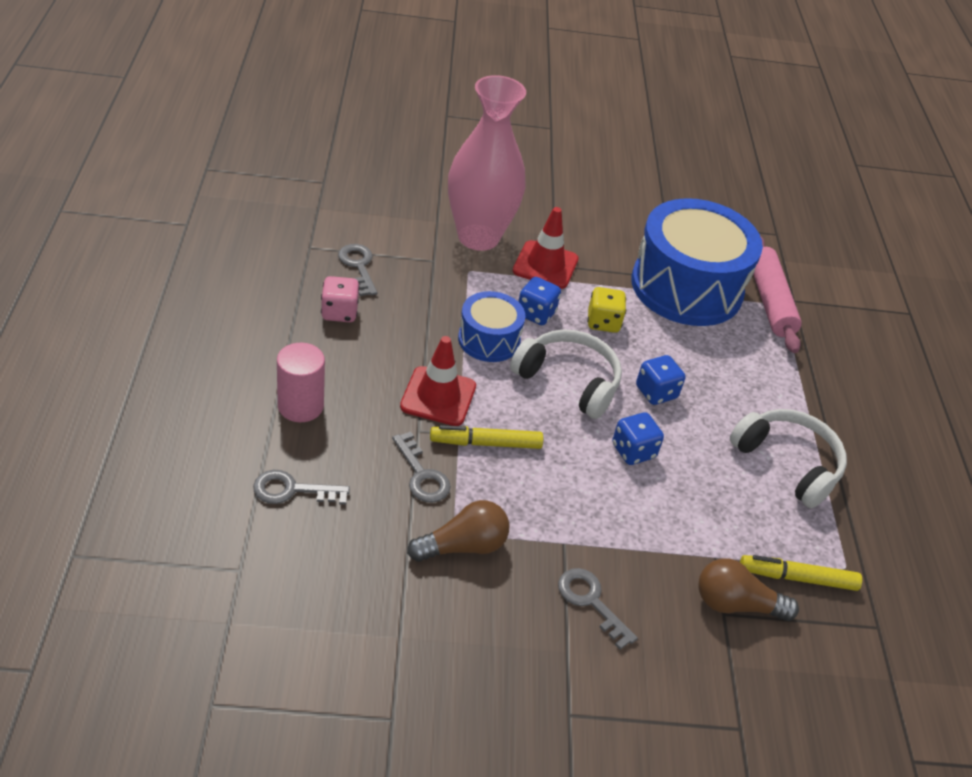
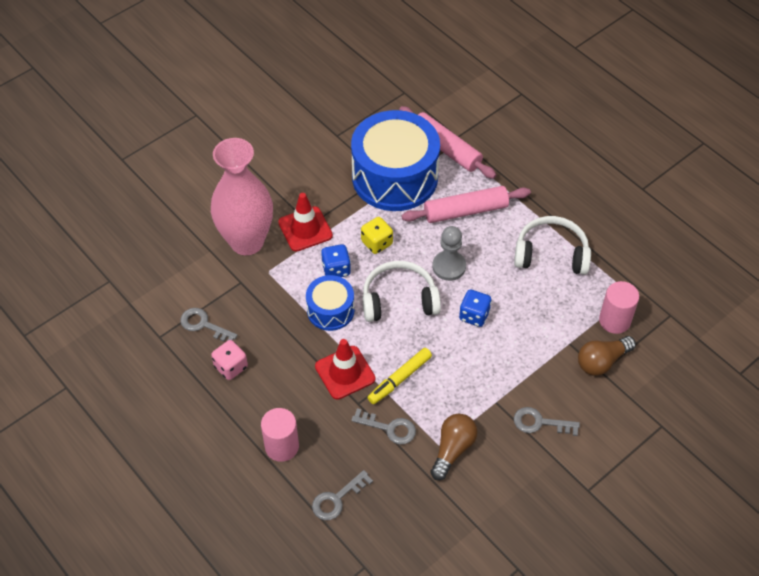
camera: 35 degrees left, 10 degrees up
(656, 392) = (449, 266): blue dice -> grey pawn
(731, 362) = (465, 211): none -> pink rolling pin
(797, 578) = (614, 320): yellow marker -> pink cylinder

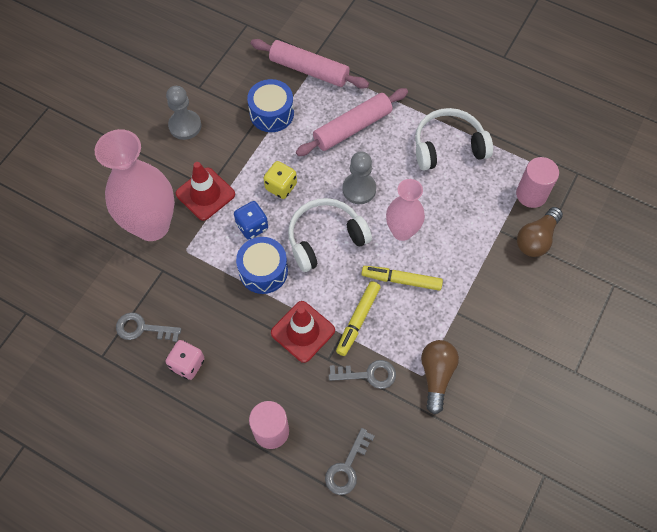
camera: 20 degrees left, 10 degrees up
(311, 165) = (185, 126): none -> grey pawn
(395, 177) = (271, 113): blue drum -> blue drum, size x0.51
(455, 357) = (401, 280): none -> yellow marker
(474, 315) = (402, 231): blue dice -> pink vase
(540, 423) = (505, 319): grey key -> none

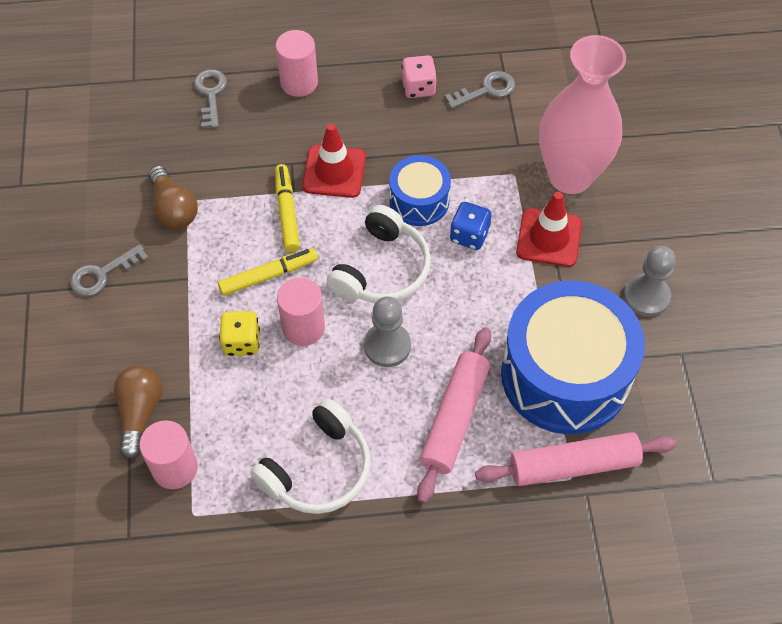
camera: 145 degrees right, 5 degrees down
(271, 113) = (565, 375): blue drum -> blue drum, size x1.97
(281, 186) = (476, 295): yellow dice -> yellow dice (241, 342)
(368, 374) = (242, 172): grey key -> grey key (102, 274)
(402, 231) = (303, 327): pink vase -> pink cylinder

